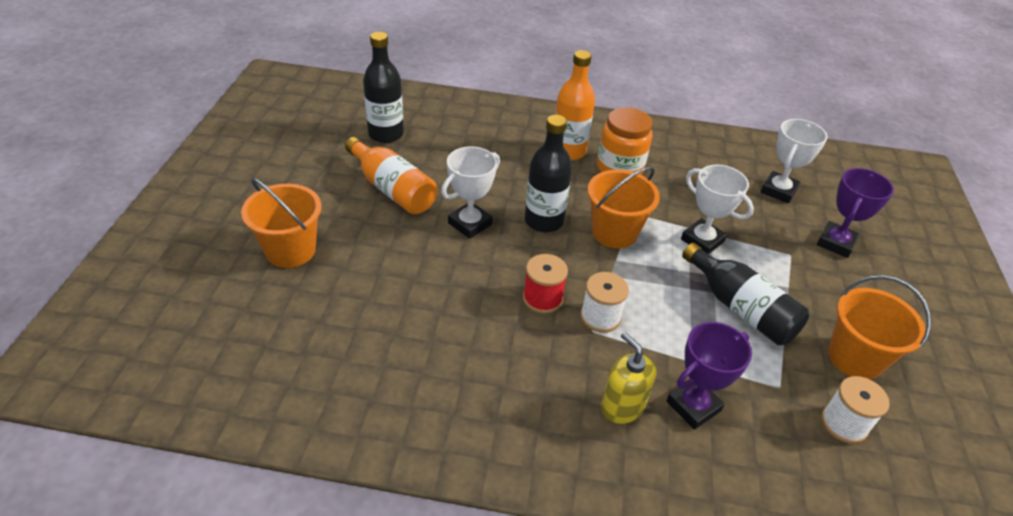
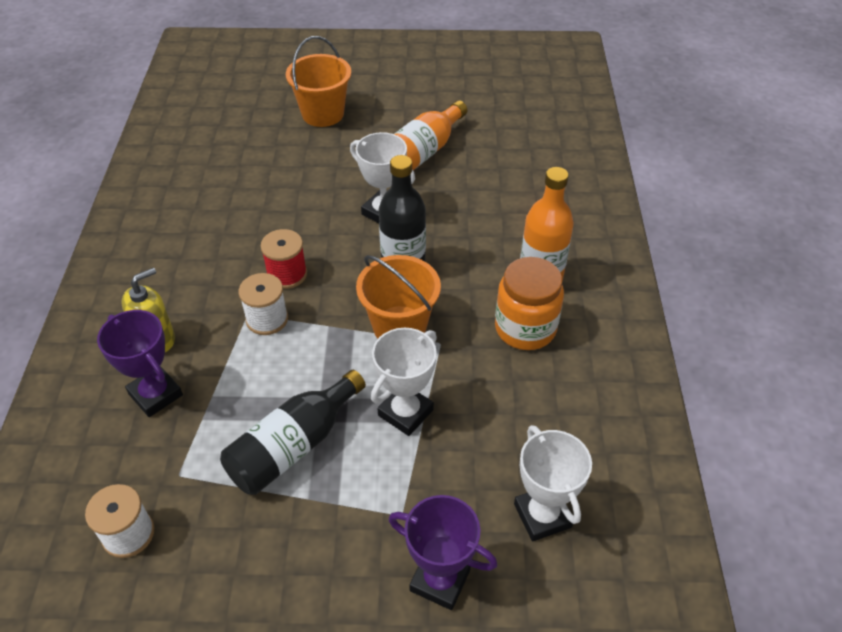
camera: 85 degrees right, 5 degrees up
(386, 134) = (508, 135): black bottle -> none
(778, 191) = (542, 515): white trophy -> white trophy turned 45 degrees clockwise
(855, 358) = (223, 565): orange bucket -> none

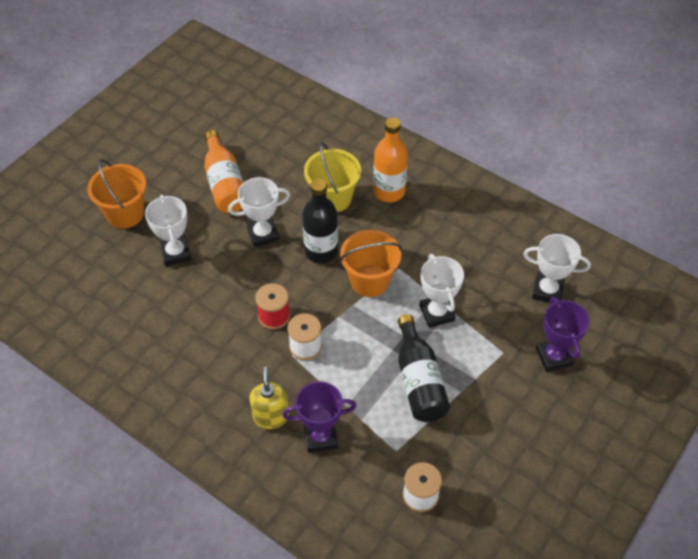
camera: 55 degrees left, 5 degrees up
(306, 167) = (176, 253): none -> white trophy
(440, 580) = (554, 357): purple trophy -> purple trophy turned 75 degrees counterclockwise
(483, 238) = (333, 198): none -> yellow bucket
(525, 328) = (421, 222): orange jar -> none

